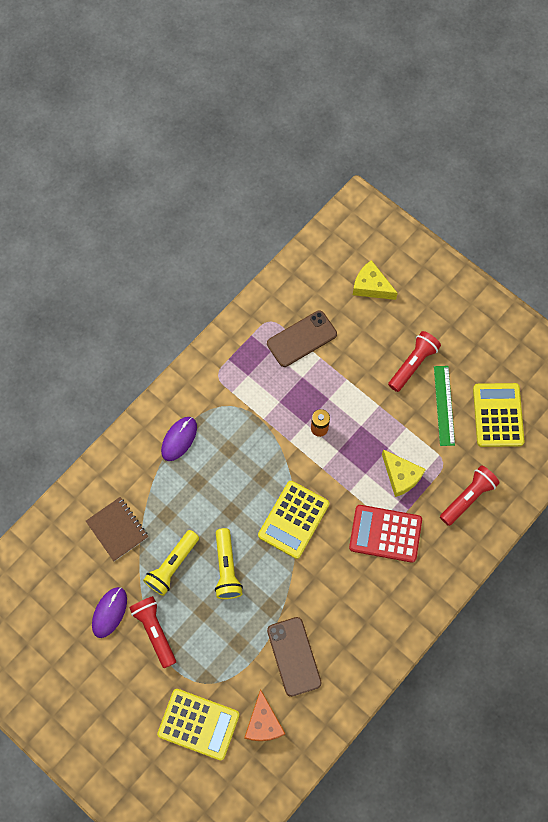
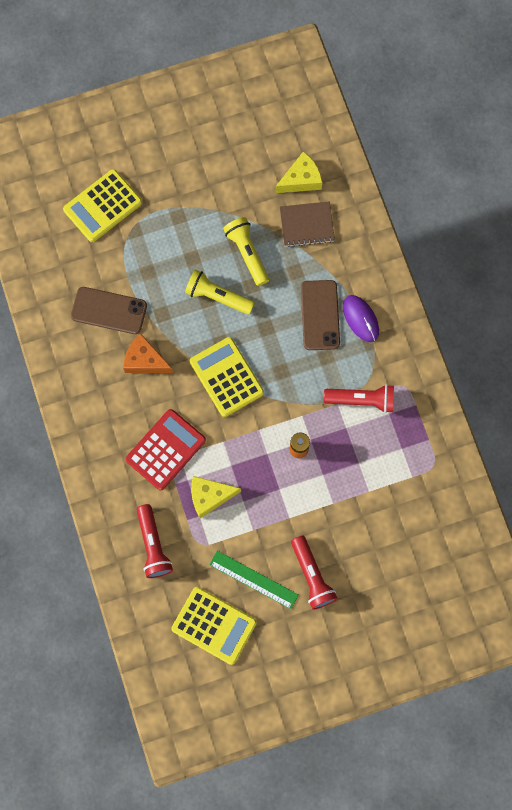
camera: 120 degrees right, 5 degrees up
(109, 612) = (237, 183): purple mouse -> none
(155, 631) = (199, 211): red flashlight -> red flashlight (361, 400)
(263, 722) = (71, 257): orange cheese -> orange cheese (145, 360)
(301, 339) = (398, 484): brown phone -> brown phone (320, 315)
(371, 286) = (417, 585): yellow cheese -> yellow cheese (301, 179)

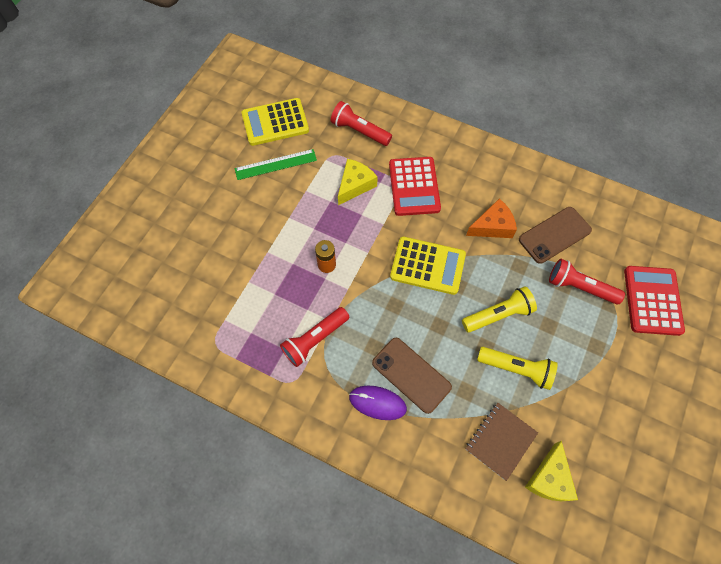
camera: 135 degrees right, 10 degrees down
(103, 206) = (652, 300): yellow calculator -> red calculator
(312, 576) = (238, 197): red flashlight -> red flashlight (579, 287)

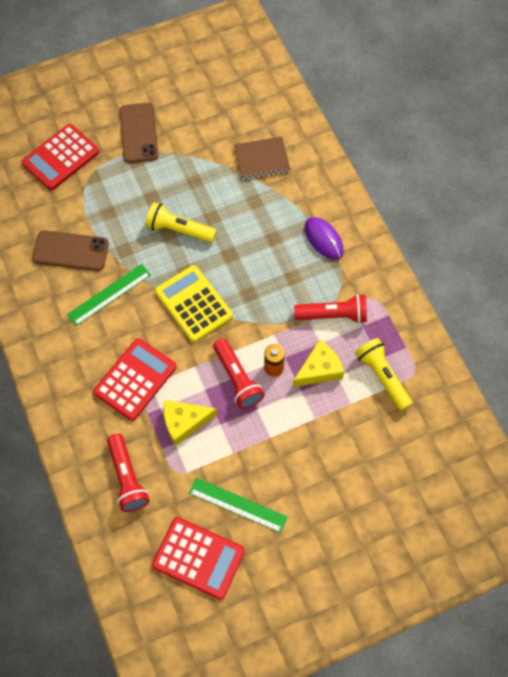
camera: 140 degrees left, 0 degrees up
(275, 122) = (198, 558): yellow calculator -> red calculator
(411, 375) = (283, 239): brown phone -> brown phone (139, 133)
(492, 226) = (109, 294): orange cheese -> green ruler
(516, 369) = (205, 189): yellow flashlight -> yellow flashlight (382, 376)
(549, 478) = (252, 120): yellow cheese -> yellow cheese (319, 370)
(579, 287) = (99, 203): red flashlight -> red flashlight (237, 379)

